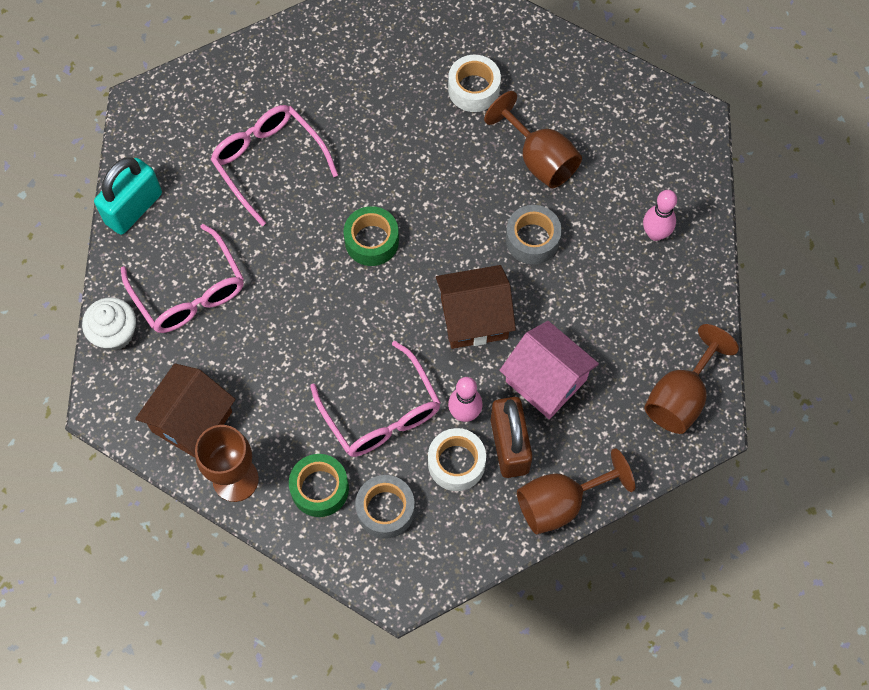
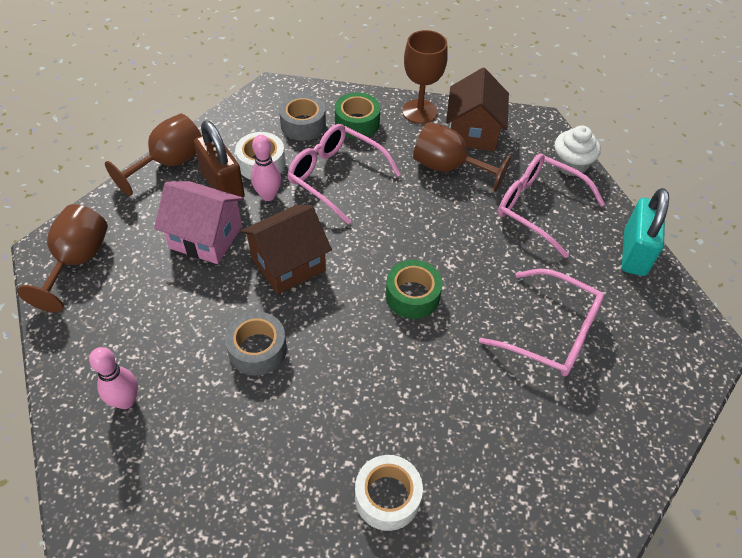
camera: 155 degrees right, 15 degrees down
(539, 159) = (278, 438): brown goblet -> brown goblet (448, 168)

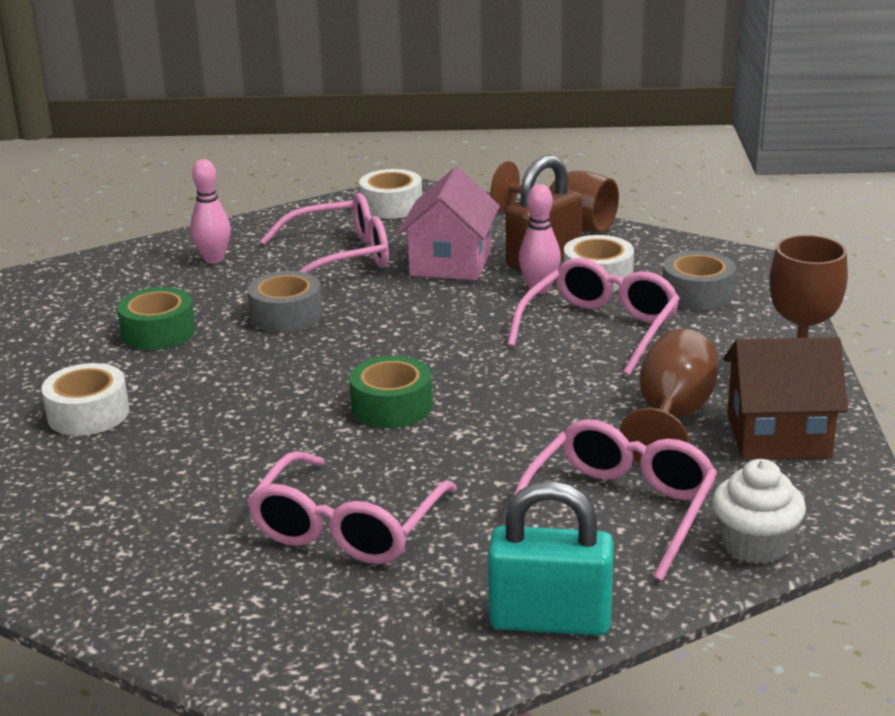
camera: 85 degrees right, 25 degrees down
(77, 261) = (391, 206): brown goblet -> white tape
(164, 305) = (340, 257): none -> pink glasses
(288, 264) = (423, 316): brown house -> none
(357, 123) = (730, 333): green tape -> green tape (158, 332)

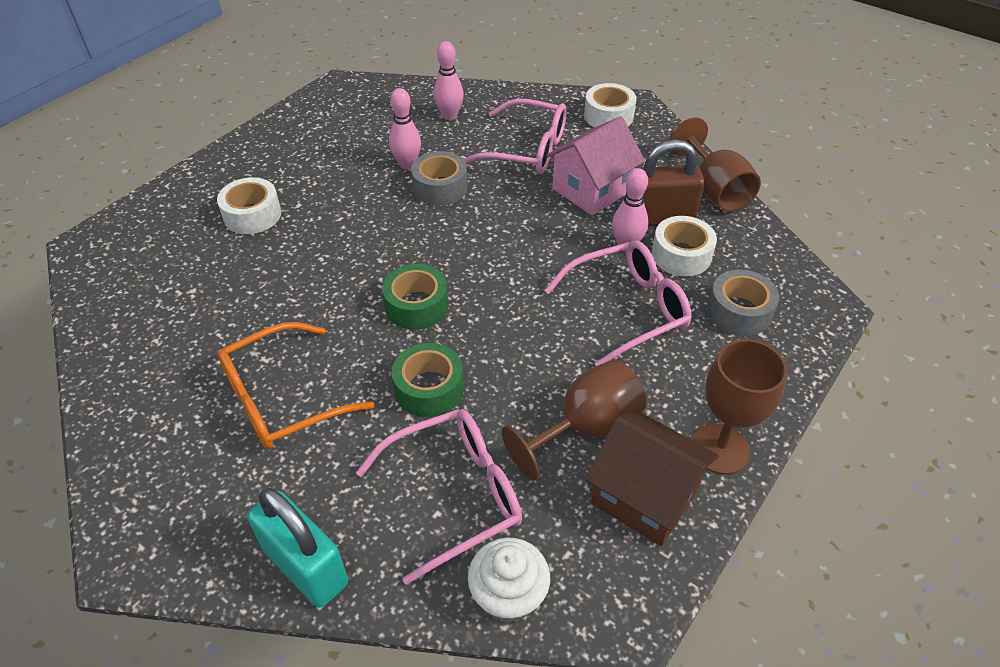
camera: 35 degrees right, 20 degrees up
(158, 332) = (355, 165): green tape -> green tape (429, 388)
(220, 311) = (407, 164): none -> pink bowling pin
(347, 528) = (282, 399): pink glasses -> orange glasses

